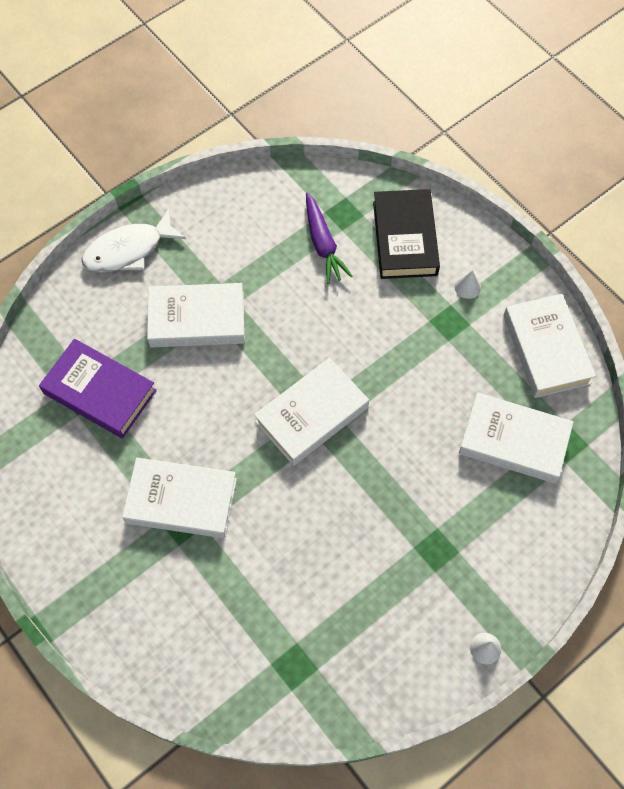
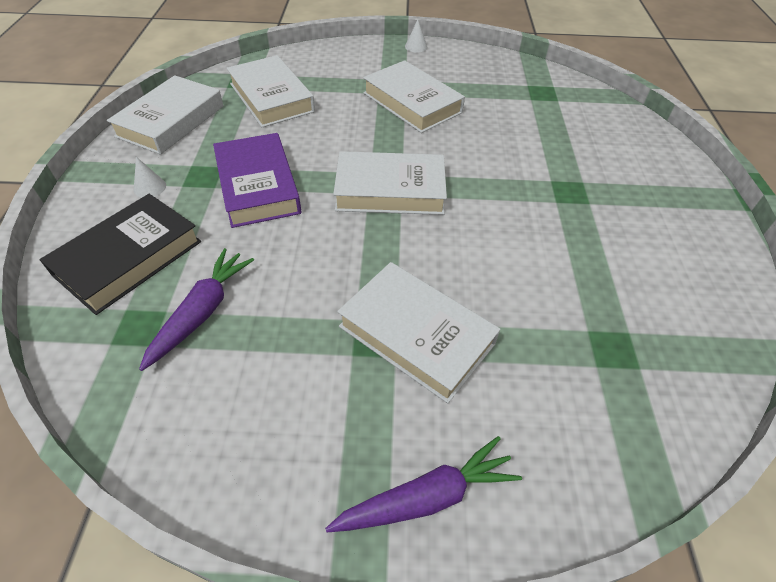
camera: 140 degrees left, 15 degrees down
(100, 392) = (588, 337): purple book -> purple book (258, 186)
(128, 250) = (427, 497): white fish -> purple carrot
(181, 501) = (559, 204): white book -> white book (412, 103)

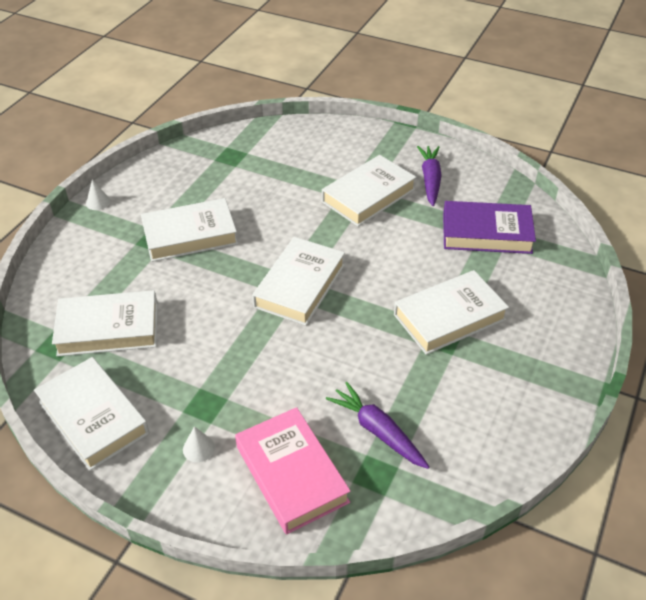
camera: 65 degrees left, 5 degrees down
(129, 258) = (291, 474): black book -> pink book
(258, 186) = (244, 367): purple book -> purple book (486, 233)
(427, 497) = (561, 349): purple carrot -> purple carrot (430, 180)
(575, 202) = (368, 196): none -> white book

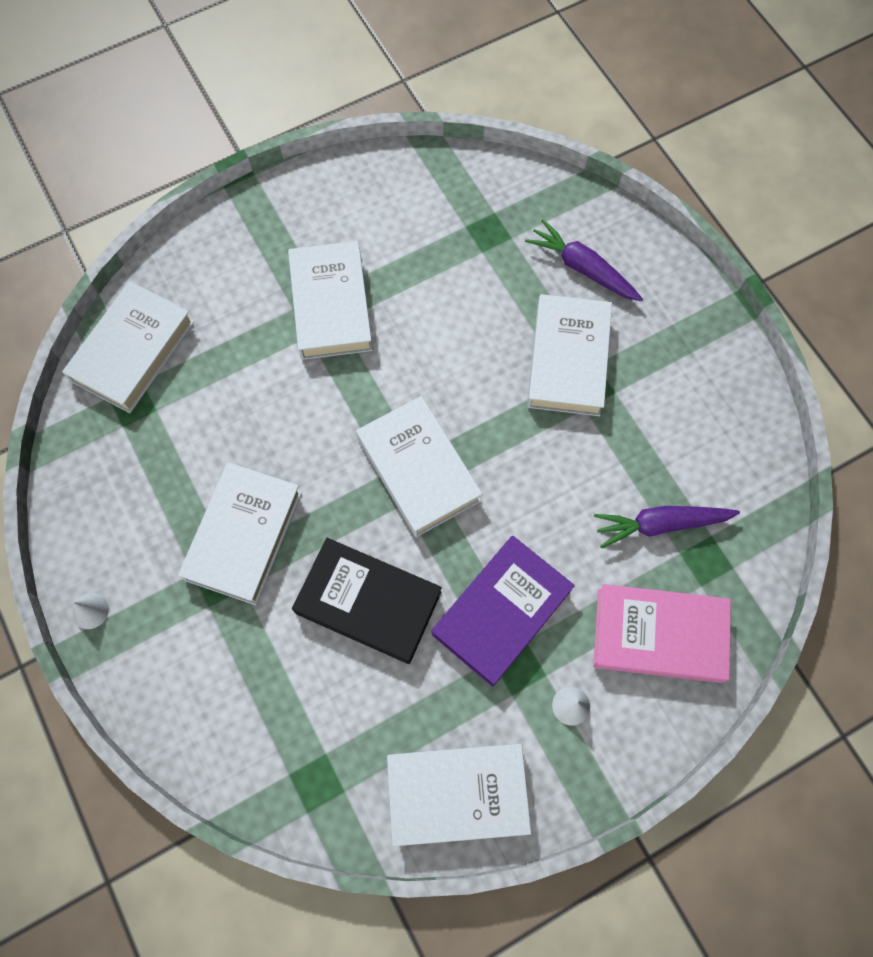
camera: 55 degrees left, 25 degrees up
(108, 329) = (333, 711): white book -> white book (133, 351)
(191, 308) = (368, 602): none -> black book
(430, 180) = (356, 226): purple carrot -> purple carrot (582, 268)
(486, 233) = (480, 238): purple book -> purple book (501, 612)

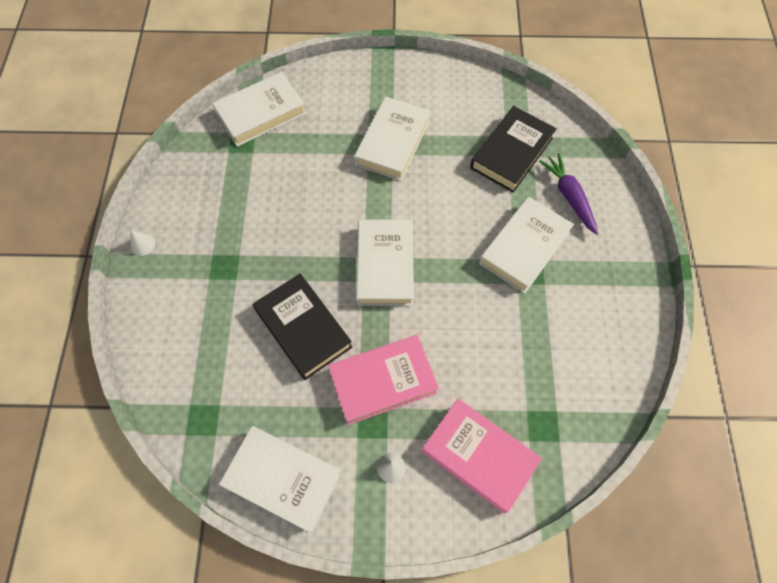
camera: 30 degrees right, 5 degrees down
(244, 536) = (255, 249): white book -> none
(484, 246) = (511, 153): none -> black book
(501, 612) = (383, 381): purple book -> pink book
(660, 524) = (524, 384): purple carrot -> none

